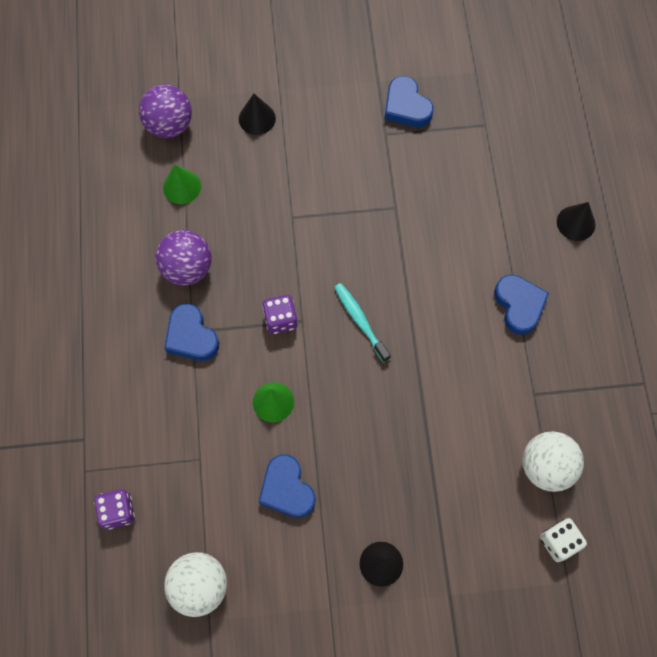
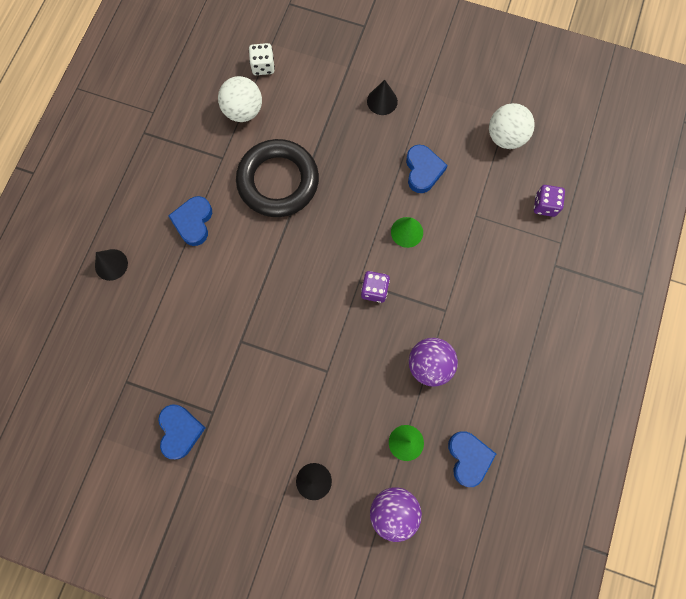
camera: 155 degrees left, 5 degrees up
(191, 336) = (447, 307): blue heart -> blue heart (468, 458)
(360, 320) = (315, 262): turquoise toothbrush -> none
(453, 395) = (278, 181): none -> black ring

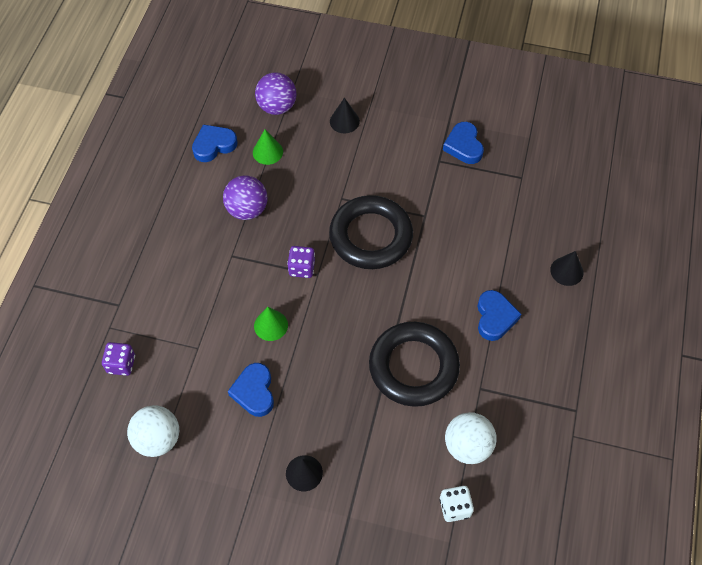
camera: 175 degrees right, 15 degrees down
(301, 321) = (371, 236): none -> black ring
(468, 458) = (214, 145): blue heart -> blue heart turned 75 degrees clockwise

